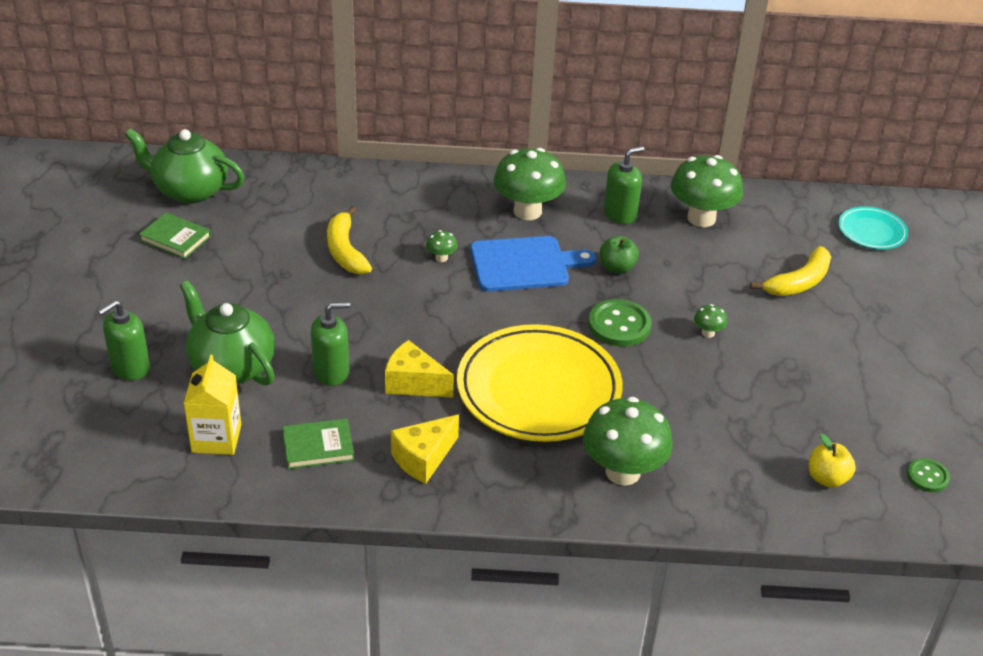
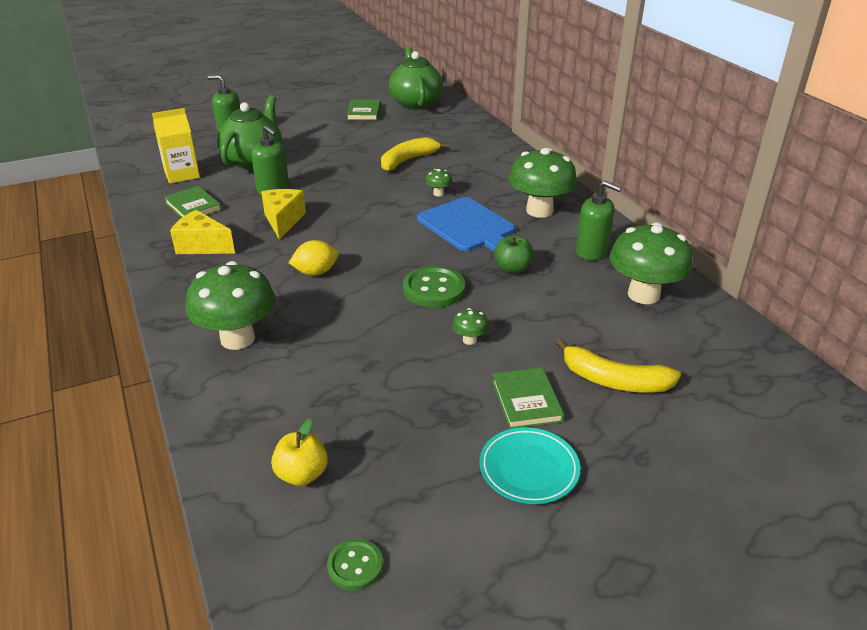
camera: 65 degrees right, 5 degrees down
(538, 389) = (315, 272): yellow plate -> yellow lemon
(800, 334) = (526, 401): none -> green book
(872, 231) = (778, 416): turquoise plate -> turquoise plate (529, 469)

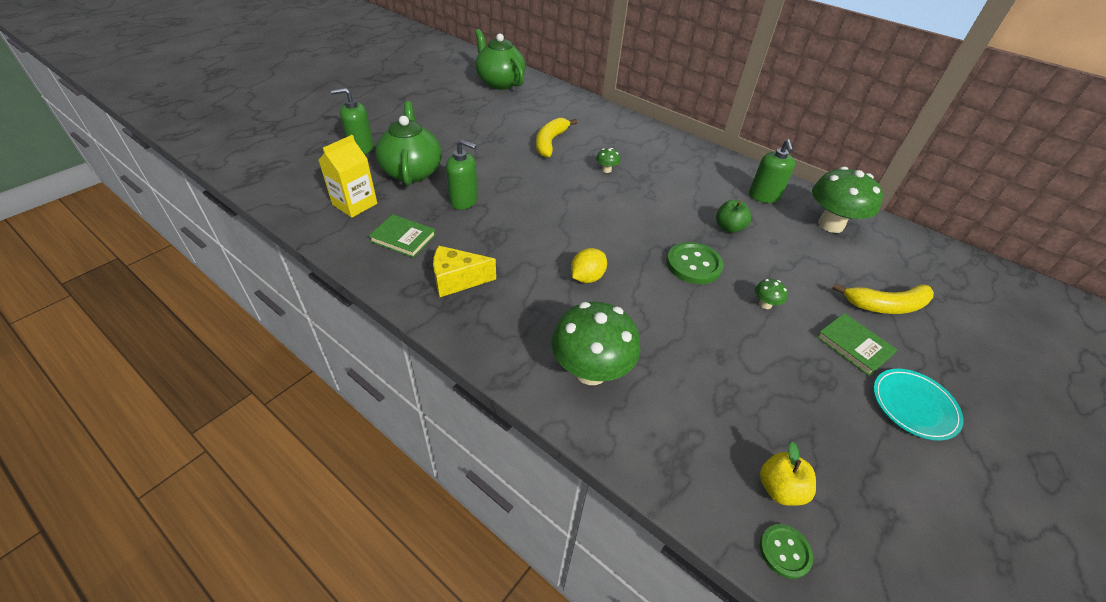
camera: 30 degrees left, 10 degrees up
(283, 221) = (505, 231): yellow cheese -> none
(355, 566) = (901, 556): green button -> green button (784, 551)
(364, 112) = (464, 100): green book -> none
(468, 227) = (660, 197): blue cutting board -> none
(539, 211) = (694, 168): green mushroom -> none
(591, 251) = (764, 196): green soap dispenser -> green soap dispenser turned 90 degrees clockwise

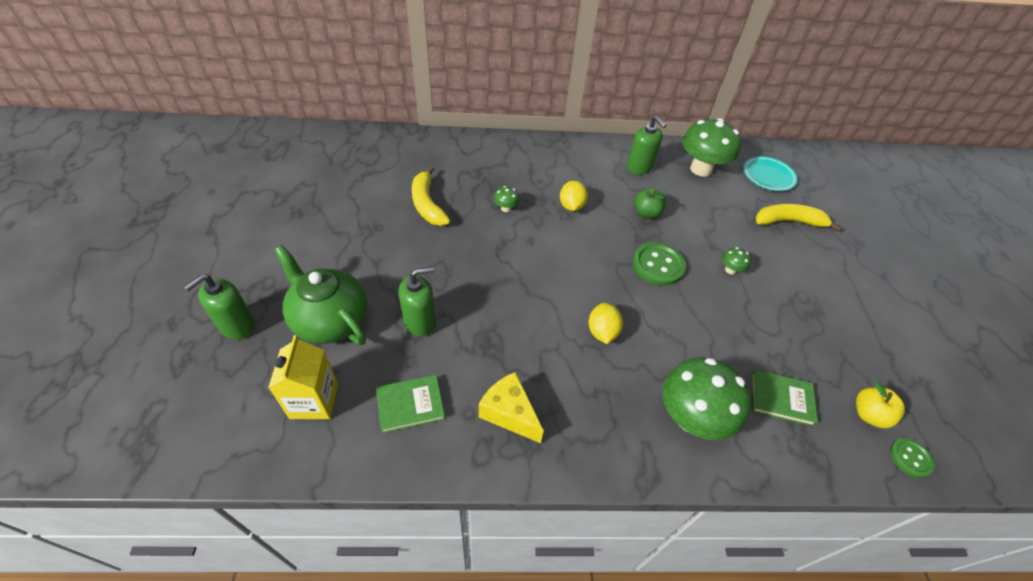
camera: 40 degrees left, 5 degrees up
(457, 280) = (509, 413): yellow cheese -> yellow cheese turned 90 degrees clockwise
(499, 82) = (300, 155): green teapot -> none
(664, 193) = (571, 206): none -> yellow lemon
(854, 346) = (802, 268): green book -> green book (781, 399)
(885, 306) = (788, 221): yellow banana -> yellow banana turned 135 degrees counterclockwise
(913, 406) = (866, 292): turquoise plate -> turquoise plate (768, 176)

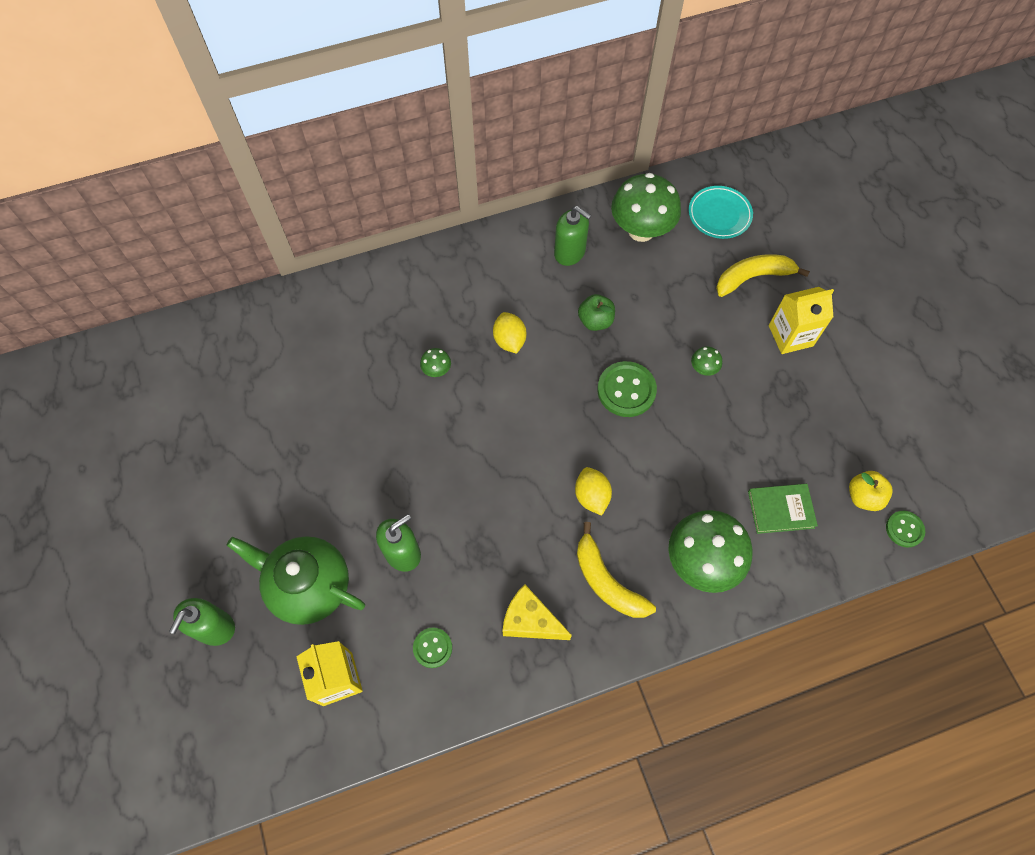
camera: 15 degrees left, 15 degrees up
(410, 405) = (432, 648): green book -> green button
(427, 204) = (345, 397): yellow banana -> yellow banana (607, 581)
(815, 269) = (790, 335): none -> yellow carton

